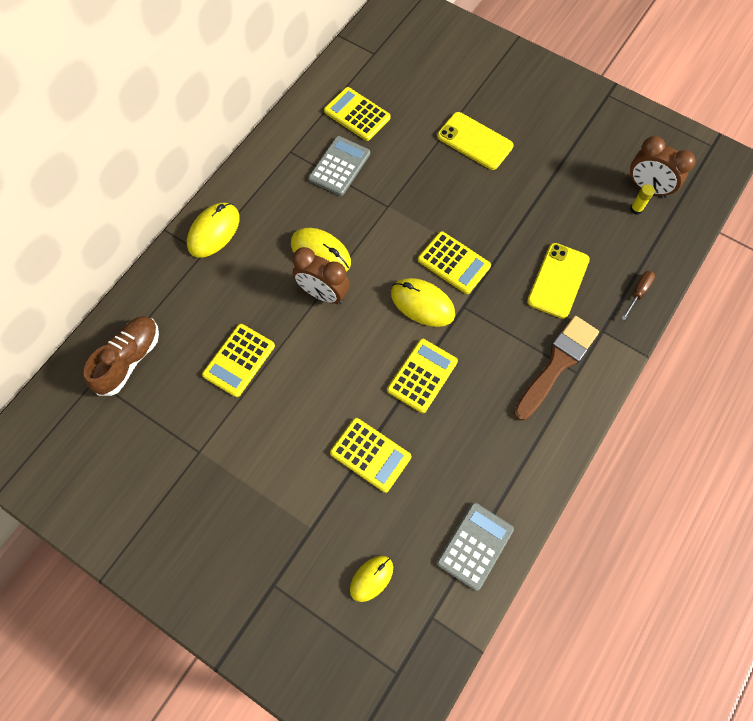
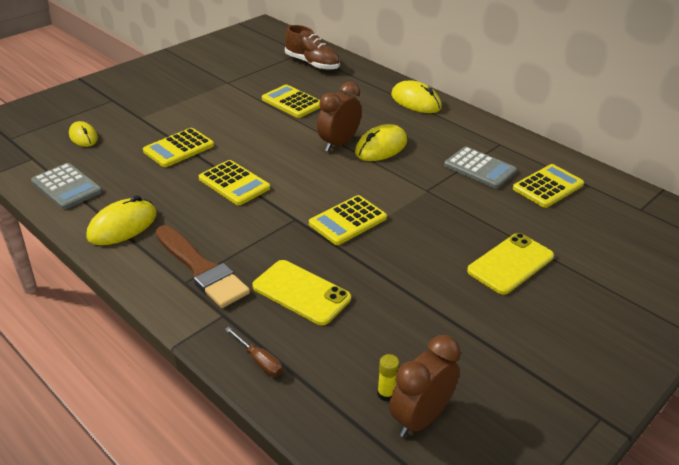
camera: 100 degrees right, 30 degrees down
(422, 304) = (308, 194): yellow mouse -> yellow mouse (122, 226)

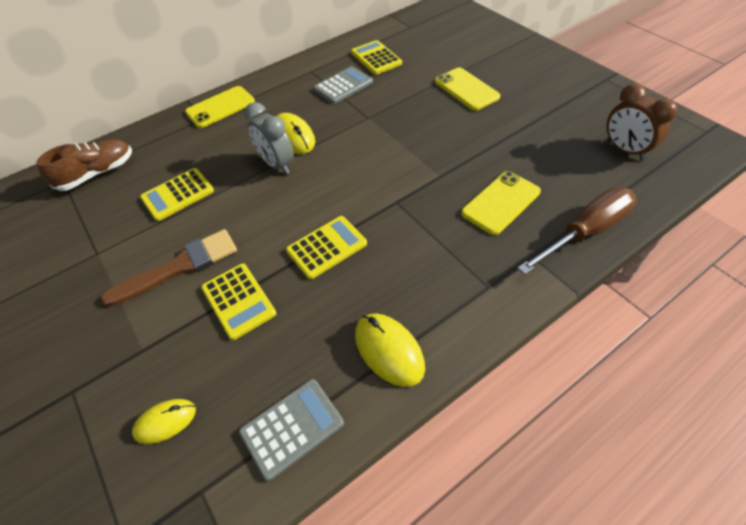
camera: 75 degrees left, 15 degrees up
(201, 269) = (468, 273): brown brush -> brown brush (179, 267)
(259, 361) = (585, 232): brown screwdriver -> brown screwdriver, size x2.23
(338, 144) = (277, 164): brown clock -> grey clock
(347, 221) = (404, 167): yellow calculator -> none
(386, 394) = (606, 164): yellow glue stick -> none
(416, 101) = (220, 107): yellow mouse -> yellow phone

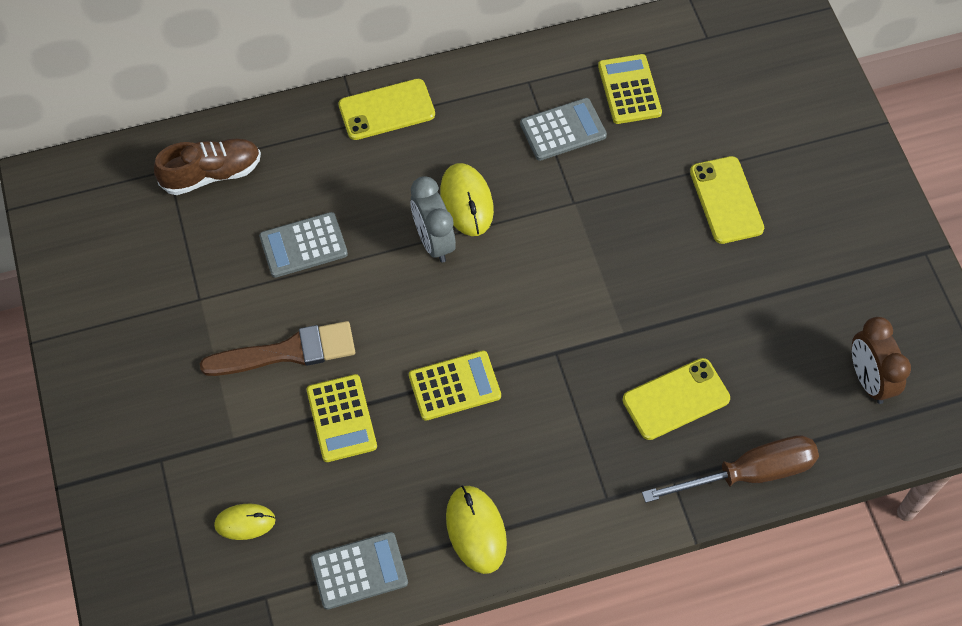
camera: 15 degrees right, 10 degrees up
(178, 195) = (303, 245): yellow calculator -> grey calculator

